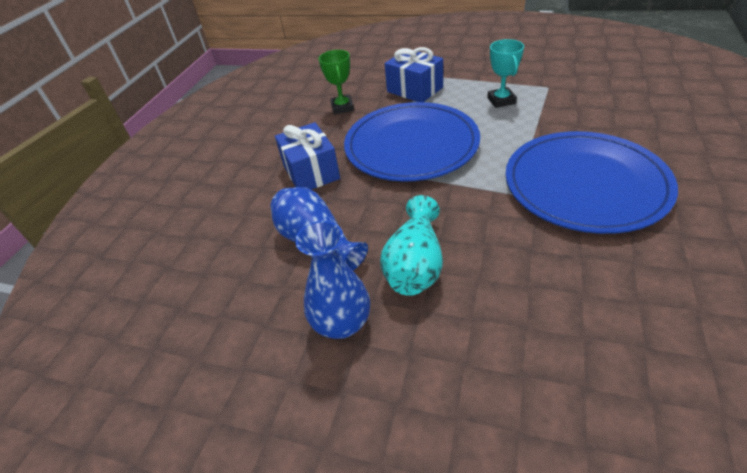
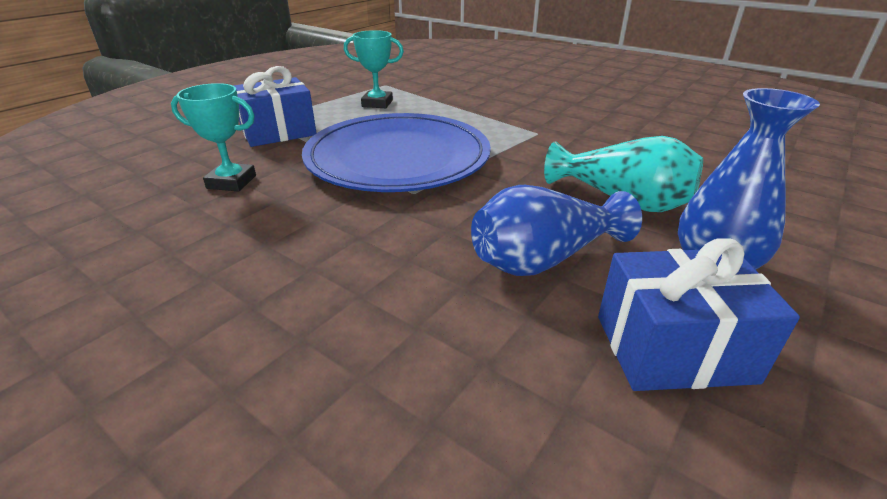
camera: 75 degrees left, 10 degrees down
(311, 172) = (370, 236): blue gift -> blue gift (673, 348)
(342, 107) = (231, 182): green trophy -> turquoise trophy
(585, 185) = (547, 109): blue plate -> none

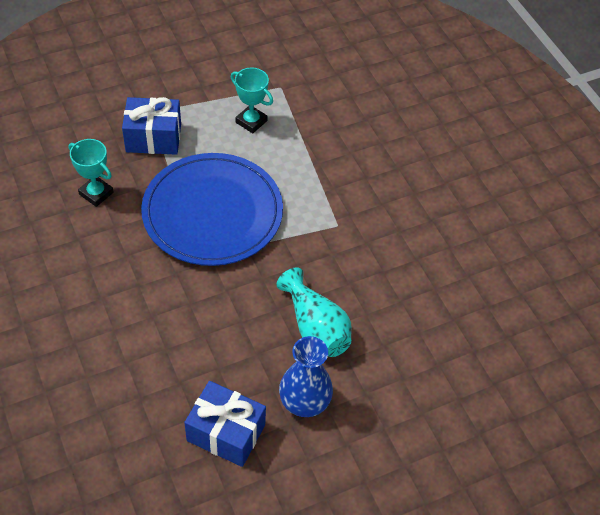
camera: 25 degrees right, 20 degrees up
(544, 259) = (221, 351): blue vase -> none

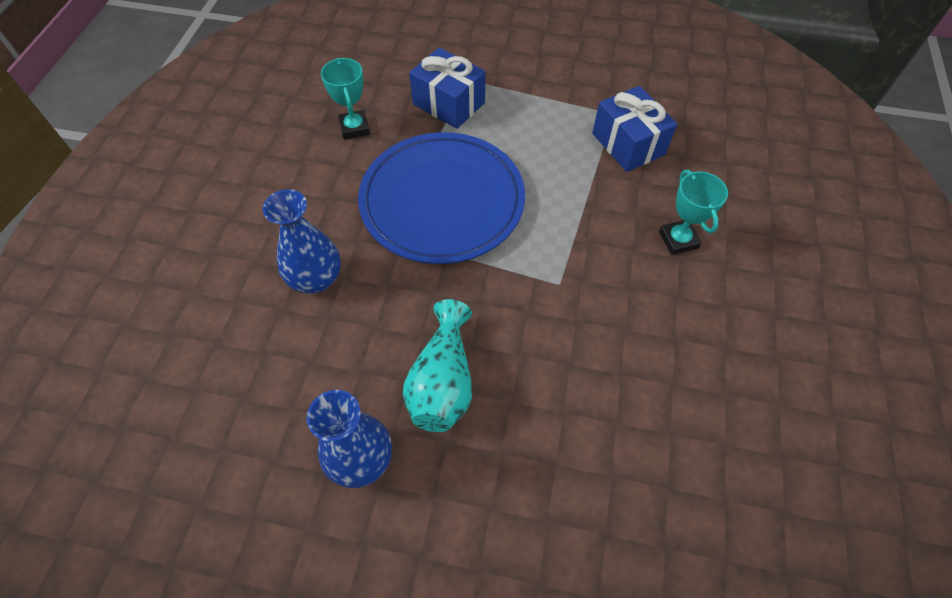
camera: 40 degrees right, 5 degrees up
(171, 315) = (316, 278): none -> blue vase
(226, 433) = (256, 437): blue gift -> blue gift (628, 144)
(251, 121) = (555, 132): turquoise trophy -> turquoise trophy (678, 240)

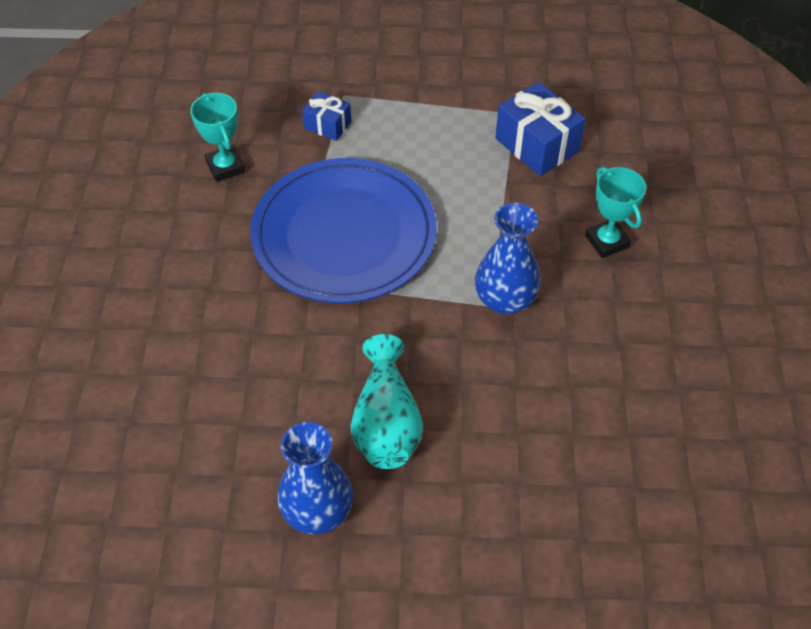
camera: 10 degrees left, 5 degrees down
(316, 278) = (223, 338): blue vase -> blue vase (505, 300)
(448, 103) = (327, 125): blue gift -> blue gift, size x0.57

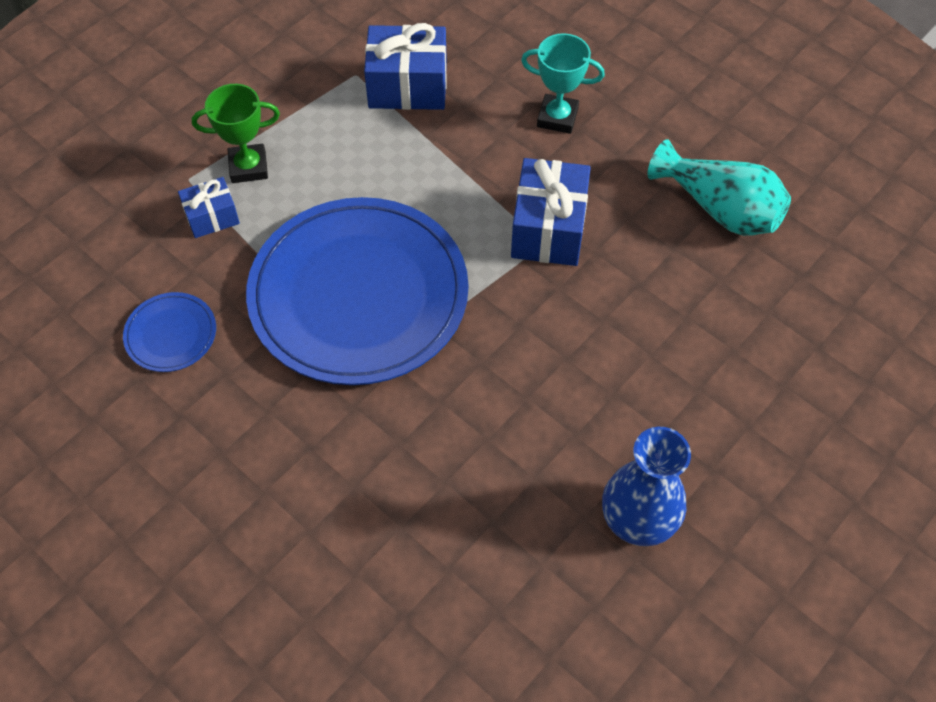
camera: 50 degrees left, 5 degrees up
(225, 167) = (171, 334): turquoise trophy -> blue plate
(383, 115) = (248, 167): none -> green trophy
(386, 422) = (594, 404): turquoise vase -> turquoise vase (720, 209)
(505, 300) = (548, 229): blue vase -> blue gift

